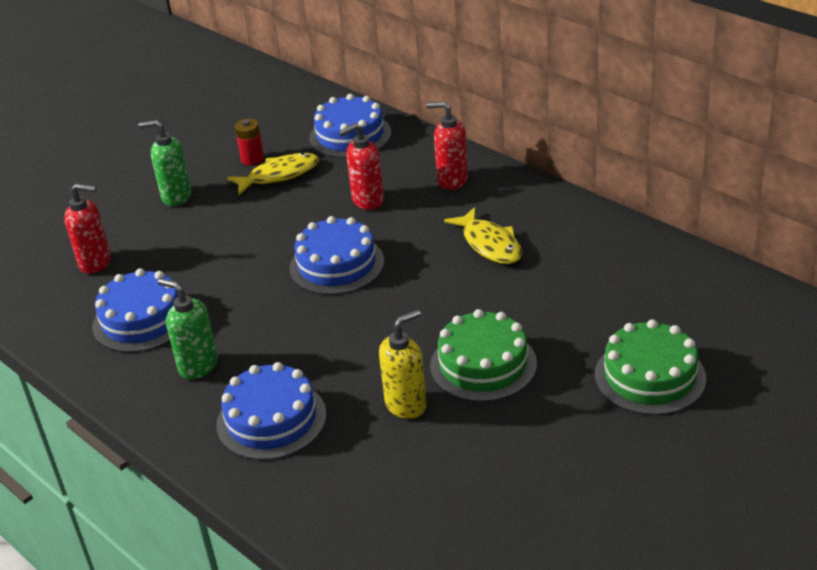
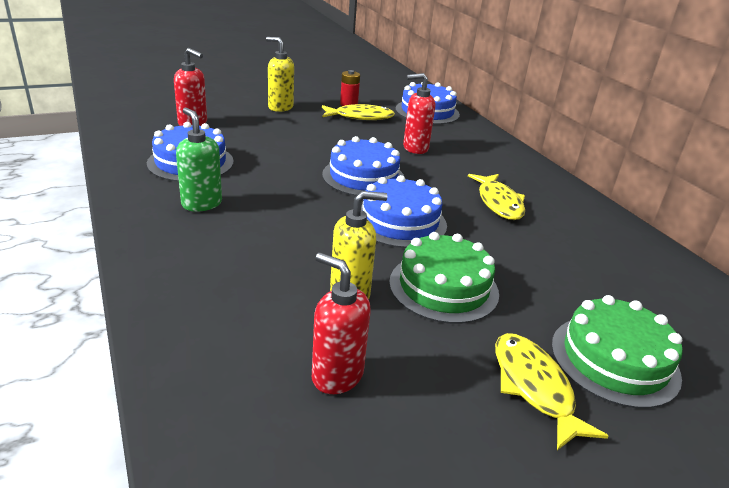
camera: 15 degrees right, 5 degrees down
(176, 197) = (280, 107): green soap dispenser -> yellow soap dispenser
(271, 419) = (224, 261): blue cake -> blue cake (400, 222)
(452, 180) = (489, 156): red soap dispenser -> red soap dispenser (336, 375)
(596, 426) = (534, 387): none -> yellow fish

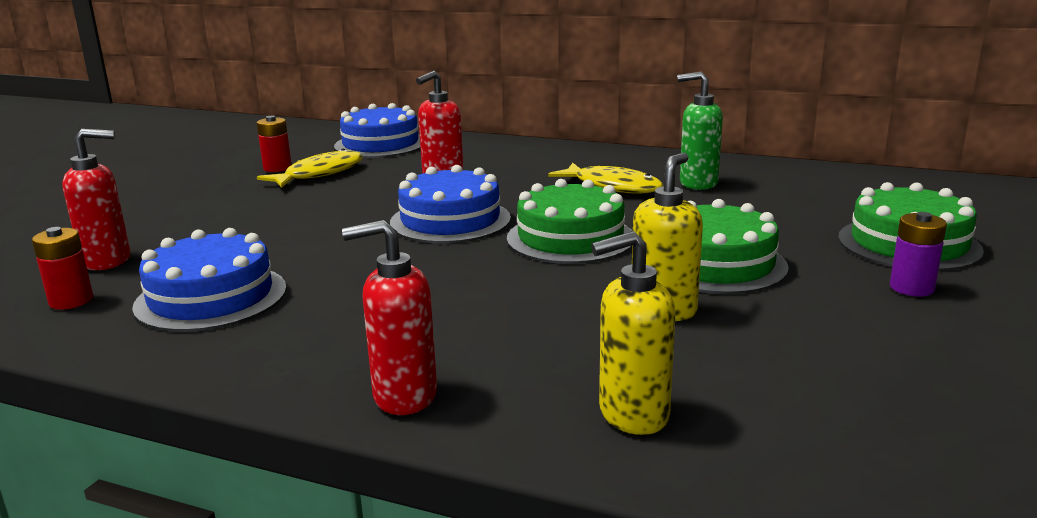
camera: 40 degrees left, 10 degrees down
(148, 136) = (71, 301): none -> red battery
(201, 204) = (331, 325): green soap dispenser -> green soap dispenser (697, 183)
(280, 107) = (195, 201): yellow soap dispenser -> yellow soap dispenser (632, 414)
(336, 375) = (795, 369): red soap dispenser -> red soap dispenser (404, 396)
(400, 222) = (570, 238): blue cake -> green cake
(534, 387) = (911, 288): yellow fish -> purple battery

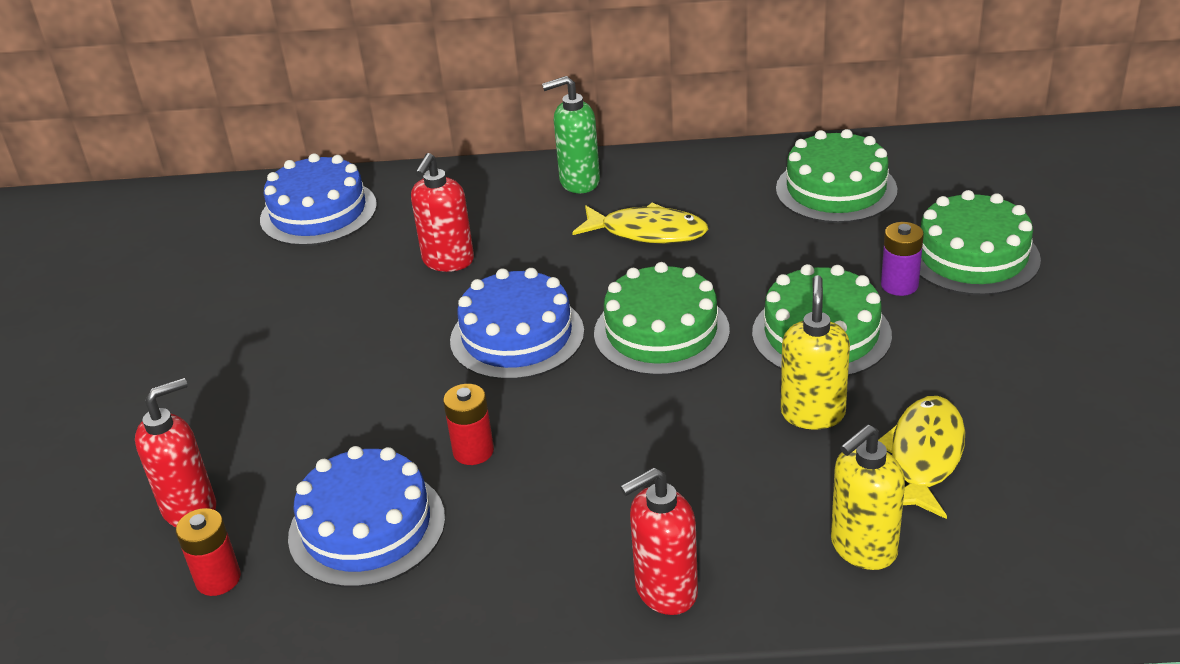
camera: 20 degrees left, 15 degrees up
(277, 168) = (230, 292): red battery -> red battery (473, 451)
(319, 174) = (294, 291): yellow fish -> yellow fish (924, 456)
(697, 183) = (731, 205): green soap dispenser -> green soap dispenser (579, 182)
(800, 189) = (836, 189): none -> green cake
(911, 288) = (1001, 321): purple battery -> purple battery (899, 285)

